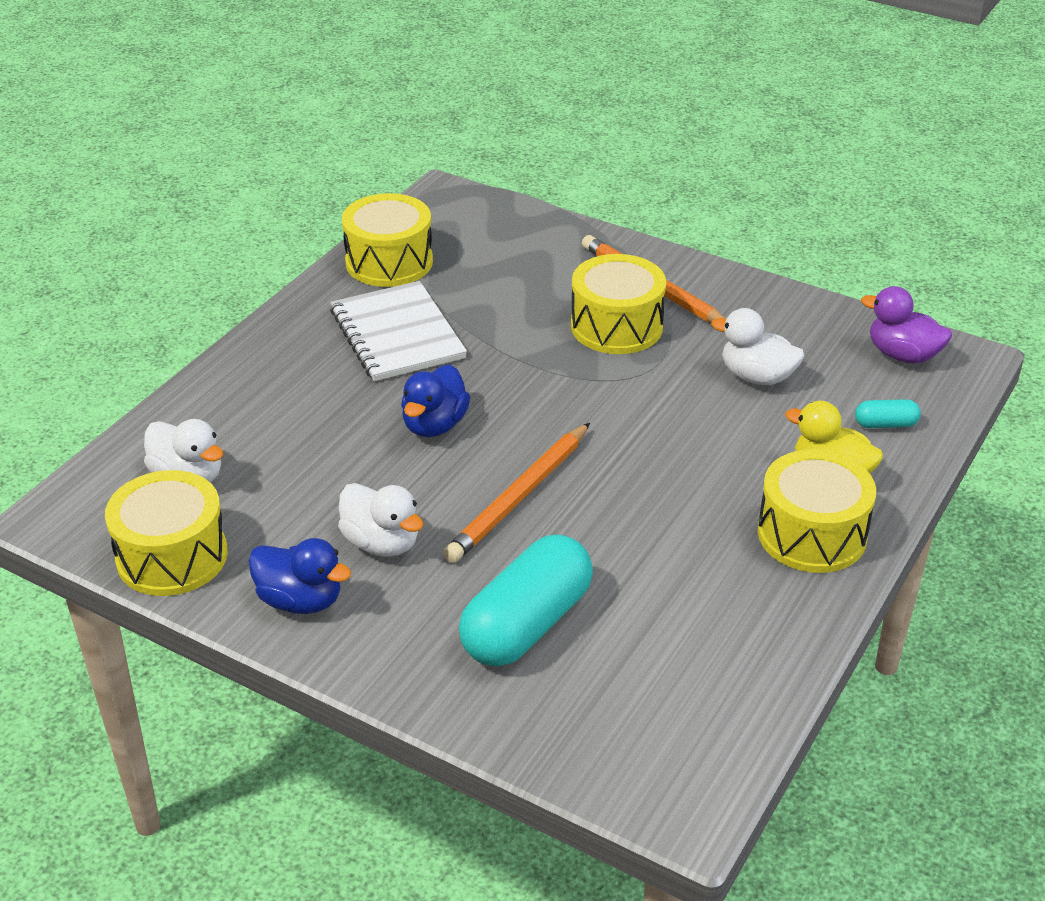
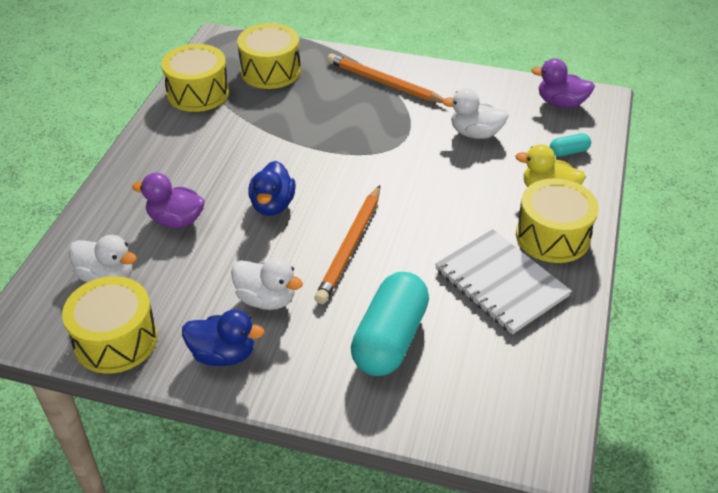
camera: 15 degrees left, 5 degrees up
(300, 422) = (176, 220): none -> purple duck
(397, 334) = (222, 144): white notebook -> white notebook (501, 283)
(616, 326) = (370, 114): yellow drum -> yellow drum (270, 71)

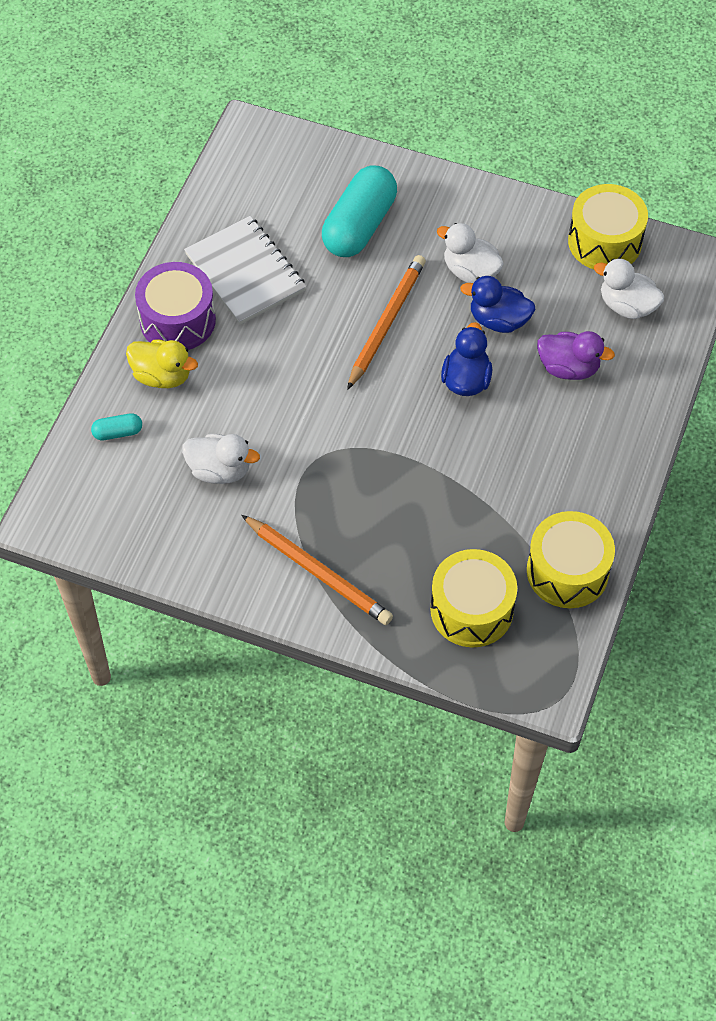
camera: 175 degrees left, 15 degrees up
(223, 354) = (507, 222): blue duck -> blue duck (498, 320)
(552, 236) = (177, 320): yellow drum -> purple drum
(561, 103) = (97, 515): purple duck -> none

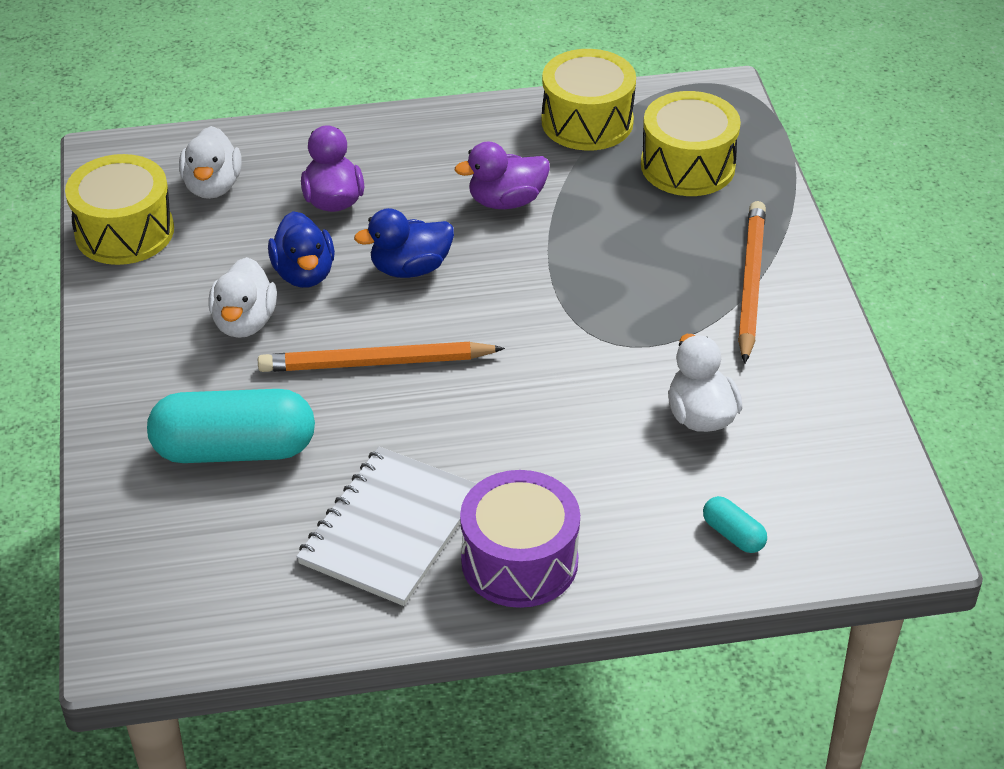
camera: 120 degrees left, 15 degrees down
(162, 376) = (616, 533): yellow duck -> none
(503, 470) = (506, 201): none -> purple duck

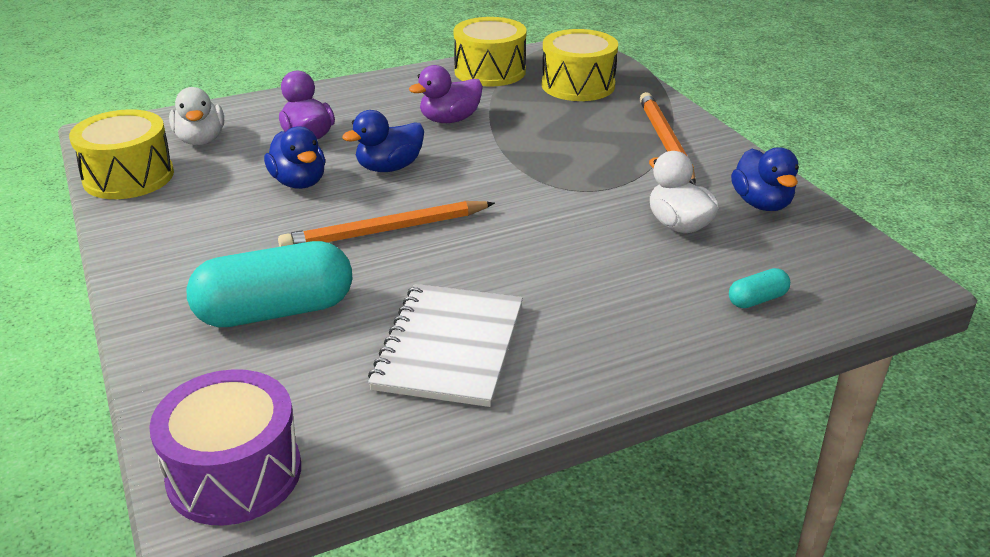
camera: 15 degrees left, 10 degrees down
(244, 322) = (256, 220): white duck -> none
(519, 561) = (582, 351): purple drum -> purple drum (234, 473)
(733, 534) = (757, 300): turquoise capsule -> turquoise capsule turned 60 degrees counterclockwise
(813, 402) = (761, 204): none -> blue duck

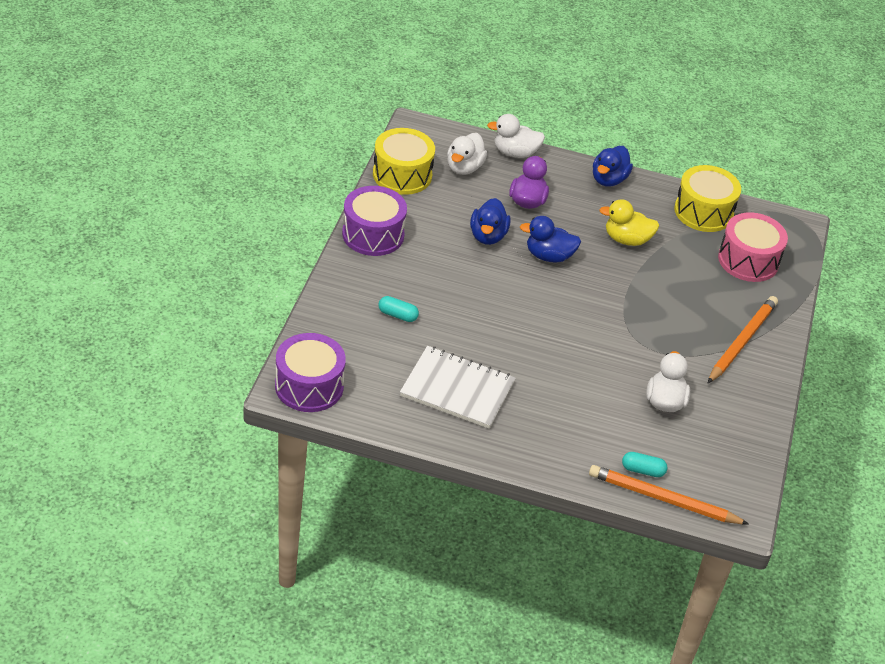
camera: 35 degrees right, 10 degrees up
(149, 247) = (373, 234): none -> purple drum
(246, 106) = (515, 153): none -> white duck
(275, 311) = (397, 315): turquoise capsule -> turquoise capsule, size x0.44
(385, 230) = (500, 300): orange pencil -> orange pencil (663, 499)
(449, 347) = (457, 389): white notebook -> white notebook turned 60 degrees clockwise
(450, 120) = (626, 239): purple duck -> yellow duck
(578, 85) = (748, 260): yellow drum -> pink drum
(761, 204) = (735, 421): blue duck -> blue duck (608, 179)

